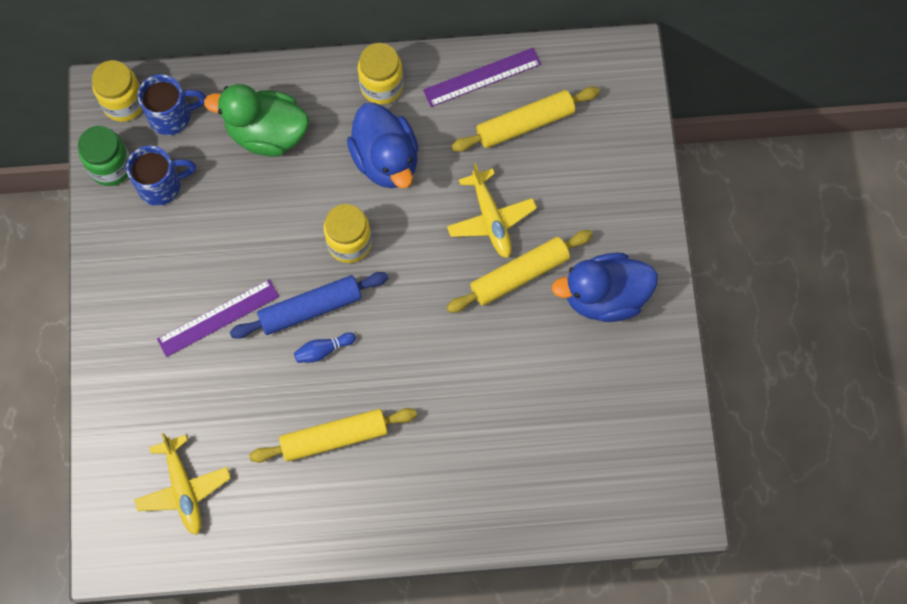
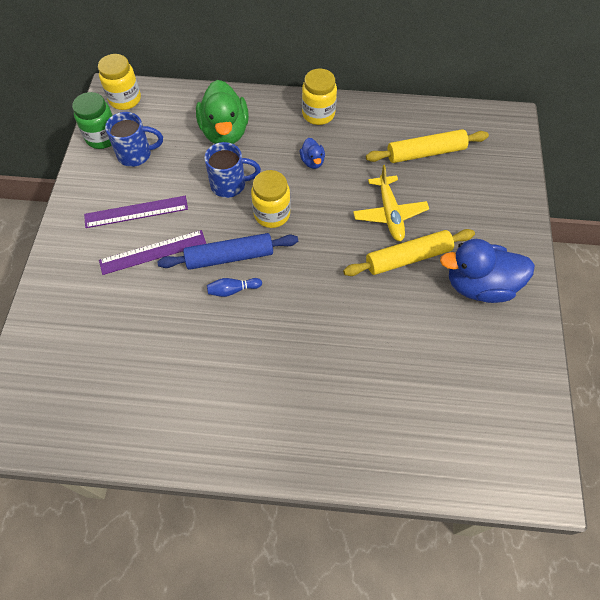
camera: 10 degrees right, 10 degrees down
(172, 116) = (157, 112): blue mug -> blue mug (230, 184)
(184, 489) = (84, 384): yellow plane -> none
(267, 133) = (225, 132): green duck -> green duck turned 120 degrees counterclockwise
(334, 438) = (226, 362): yellow rolling pin -> none
(386, 160) = (312, 161): blue duck -> blue duck, size x0.47
(482, 77) = (396, 118): purple ruler -> purple ruler (136, 212)

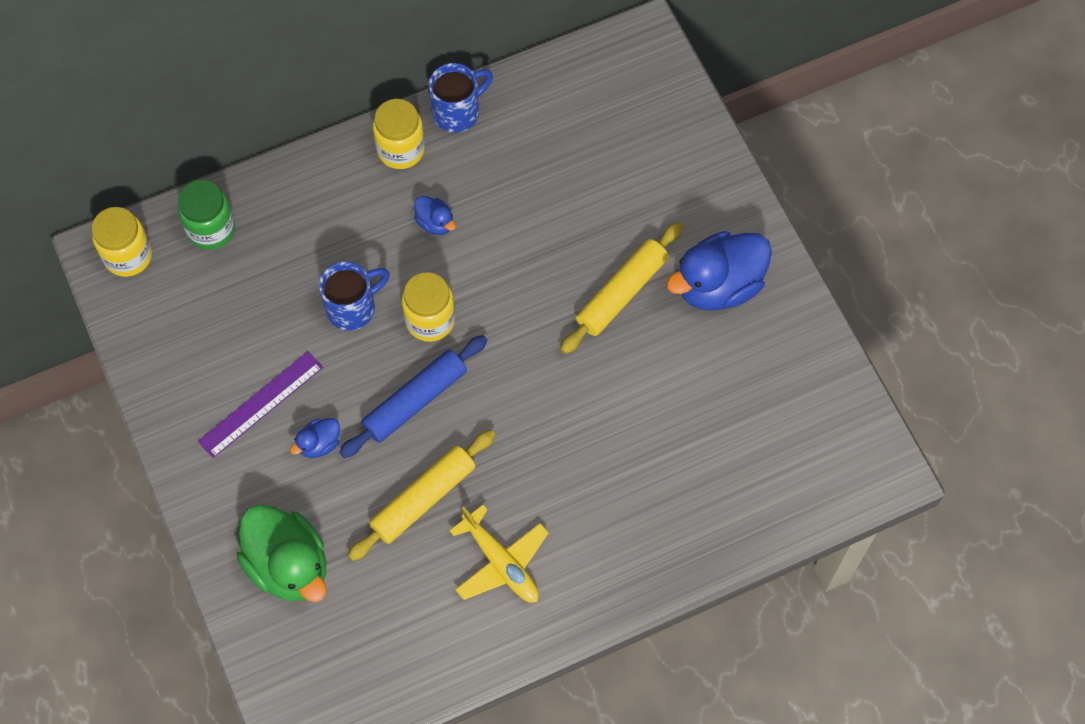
camera: 30 degrees left, 5 degrees up
(102, 137) = (140, 326): green jar -> green jar (211, 229)
(136, 154) = (203, 328): blue mug -> blue mug (458, 112)
(153, 252) = (319, 444): purple ruler -> blue duck
(225, 132) = (297, 237): green duck -> green duck (288, 565)
(233, 290) = (445, 439): blue bowling pin -> none
(389, 214) = (569, 247): yellow plane -> yellow plane (501, 563)
(425, 153) = (566, 139): yellow rolling pin -> yellow rolling pin (423, 499)

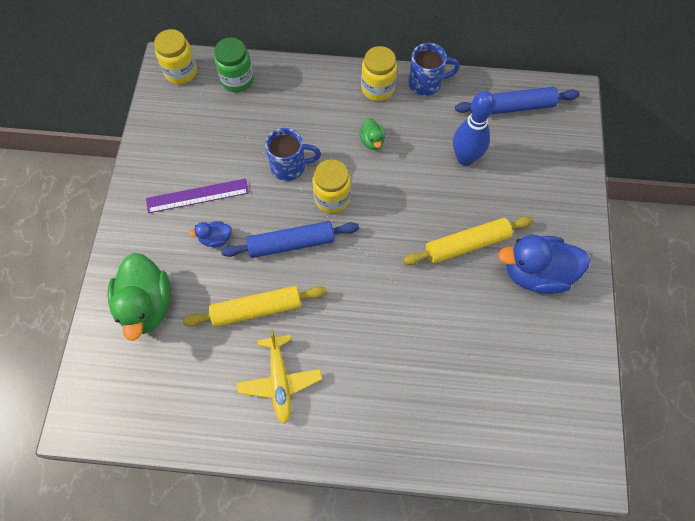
camera: 30 degrees right, 0 degrees up
(435, 223) = (372, 141): blue duck -> green duck
(561, 187) = (465, 158): none -> blue bowling pin
(584, 89) = (514, 107): none -> blue rolling pin

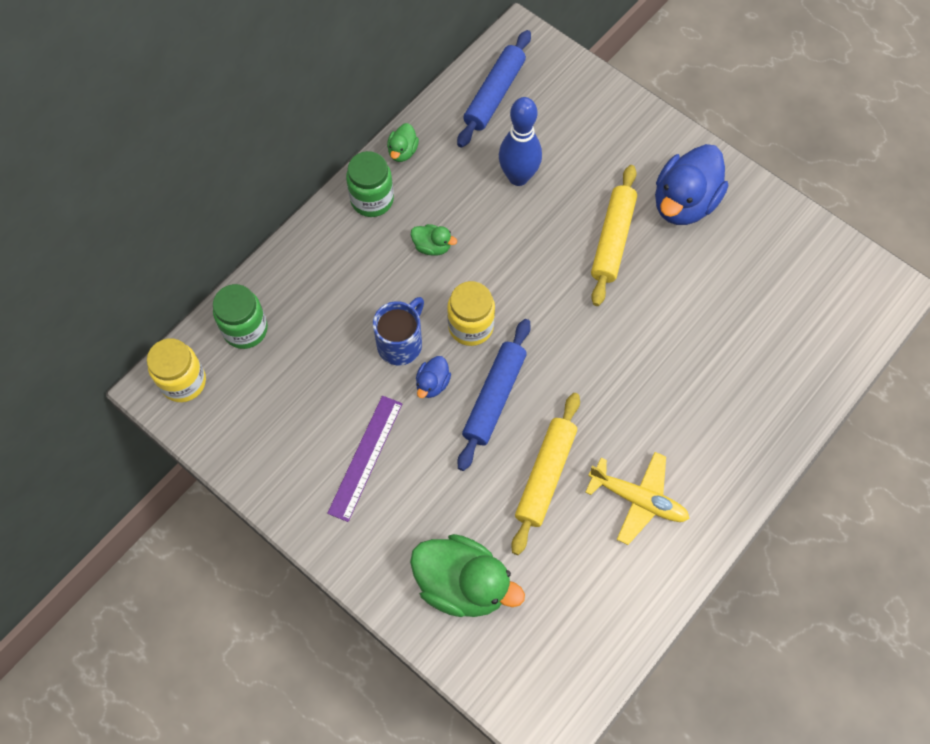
camera: 55 degrees left, 0 degrees up
(216, 239) = (433, 469): blue duck -> blue duck (432, 384)
(377, 88) = (372, 200): yellow jar -> green jar
(426, 83) = (402, 151): blue mug -> green duck

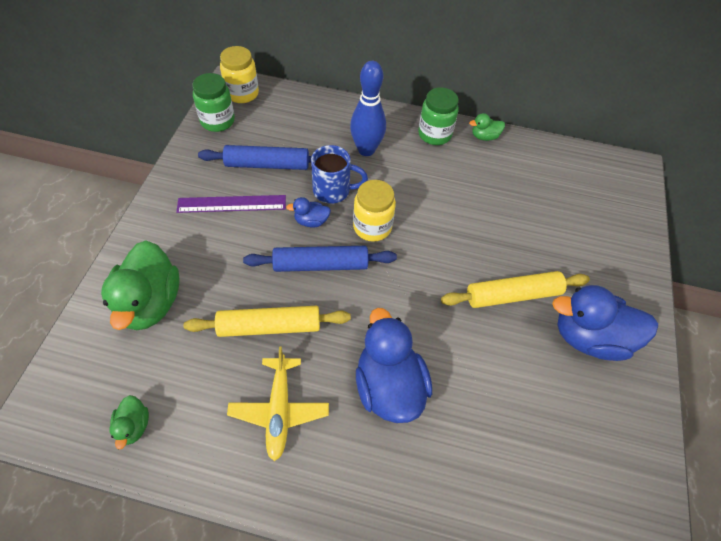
camera: 60 degrees right, 10 degrees down
(245, 329) = (296, 108): green jar -> green jar (217, 121)
(432, 246) = (422, 180): green duck -> green duck (134, 426)
(494, 94) = (574, 170): blue rolling pin -> blue rolling pin (267, 165)
(518, 177) = (518, 210): blue bowling pin -> blue bowling pin (366, 150)
(656, 395) = (389, 386): none -> blue duck

